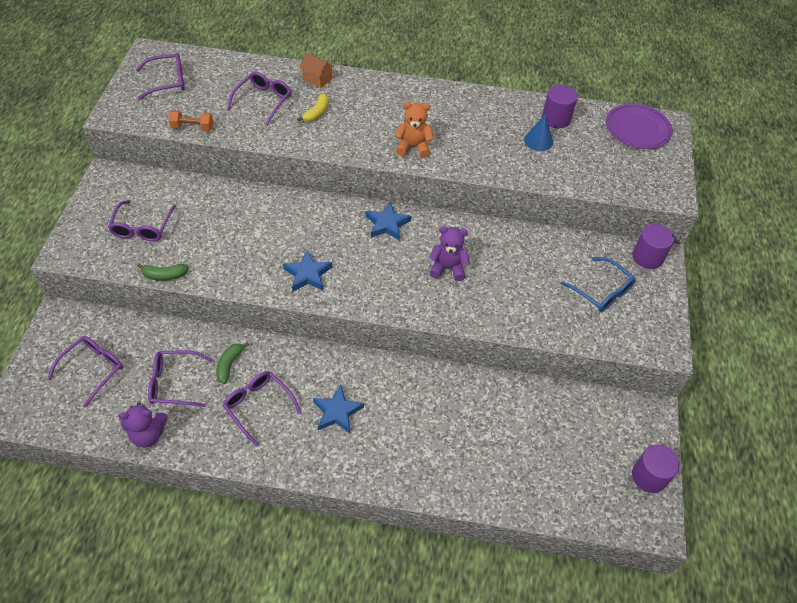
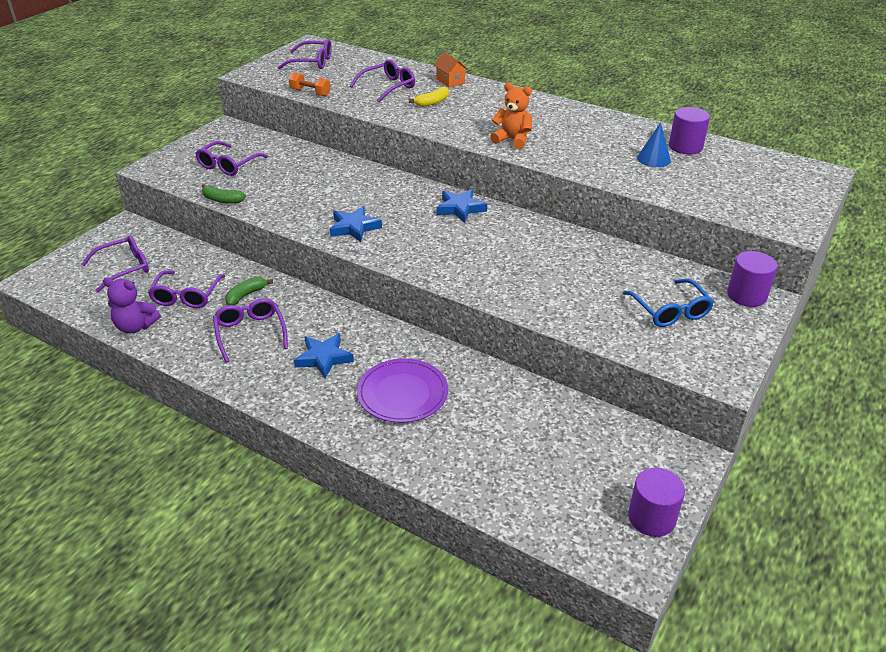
camera: 25 degrees right, 15 degrees down
(175, 383) = (187, 296): purple glasses -> purple glasses turned 105 degrees counterclockwise
(448, 268) = (502, 253): purple teddy bear -> none
(637, 129) = (780, 170): purple plate -> purple plate (402, 393)

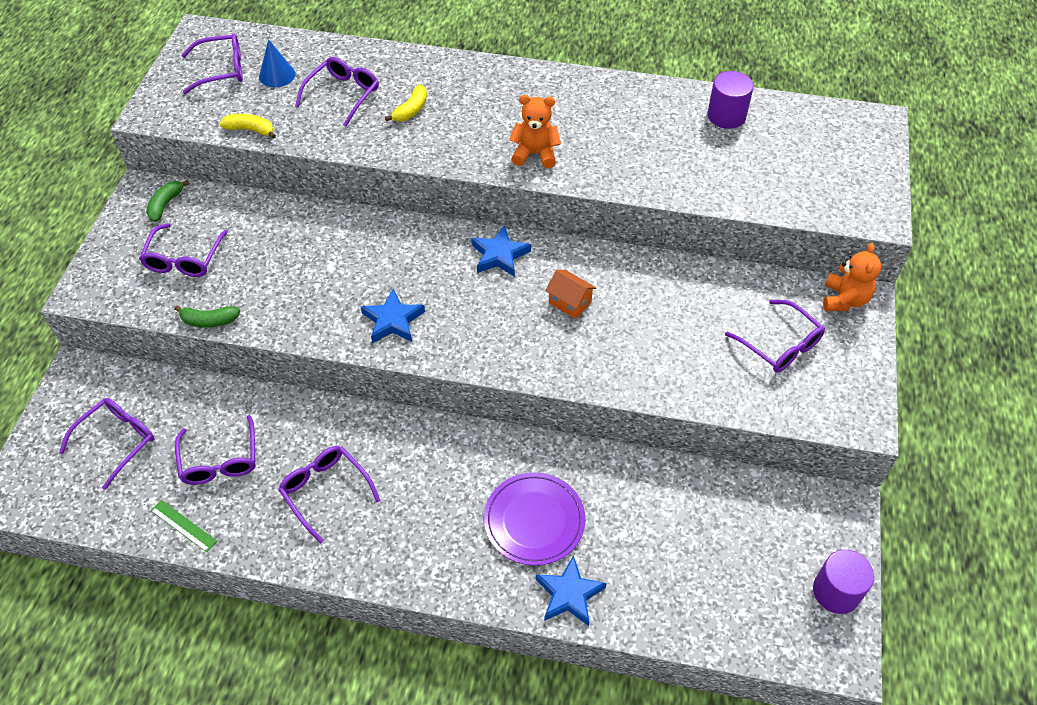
camera: 20 degrees left, 15 degrees up
(135, 326) = (183, 525): purple teddy bear -> green ruler
(246, 295) = (291, 437): green banana -> green banana (165, 205)
(310, 93) = (250, 130): orange dumbbell -> yellow banana
(324, 358) = (427, 500): blue star -> blue star (569, 594)
(450, 81) = (414, 65): orange house -> orange house (570, 302)
(653, 159) = (701, 145): blue cone -> blue cone (277, 75)
(670, 310) = (779, 344): blue glasses -> purple glasses
(746, 295) = (844, 299): purple cylinder -> orange teddy bear

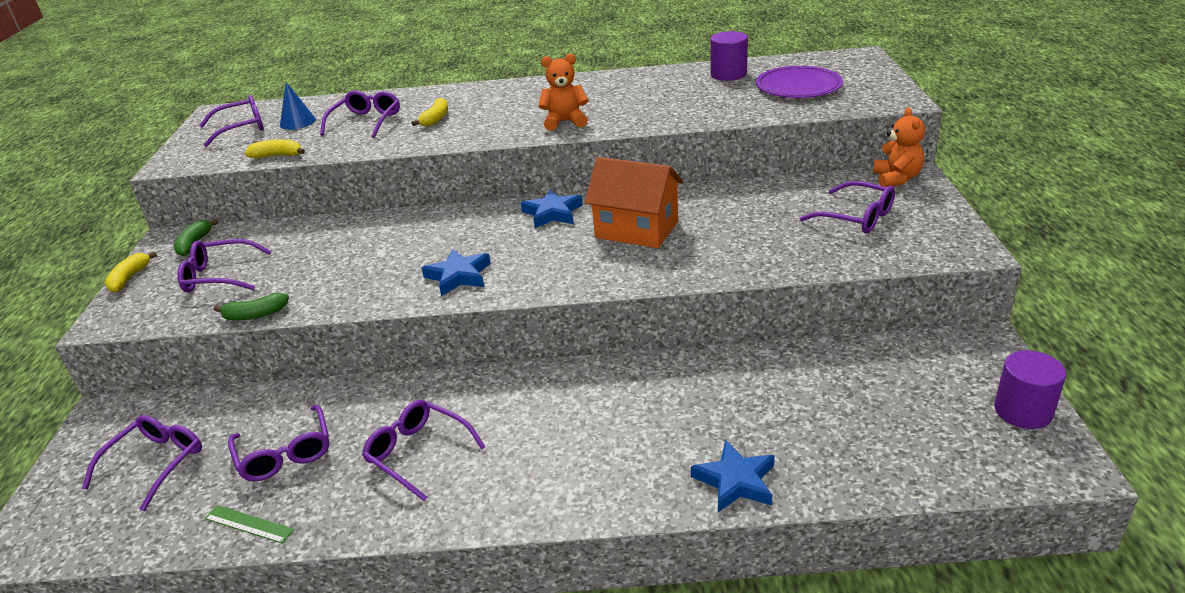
camera: 10 degrees left, 20 degrees down
(105, 238) = (129, 278): none -> yellow banana
(184, 258) = (219, 276): purple glasses -> purple glasses turned 90 degrees clockwise
(534, 520) = (667, 425): purple plate -> purple plate (798, 86)
(570, 302) = (636, 229): orange house -> orange house, size x1.95

